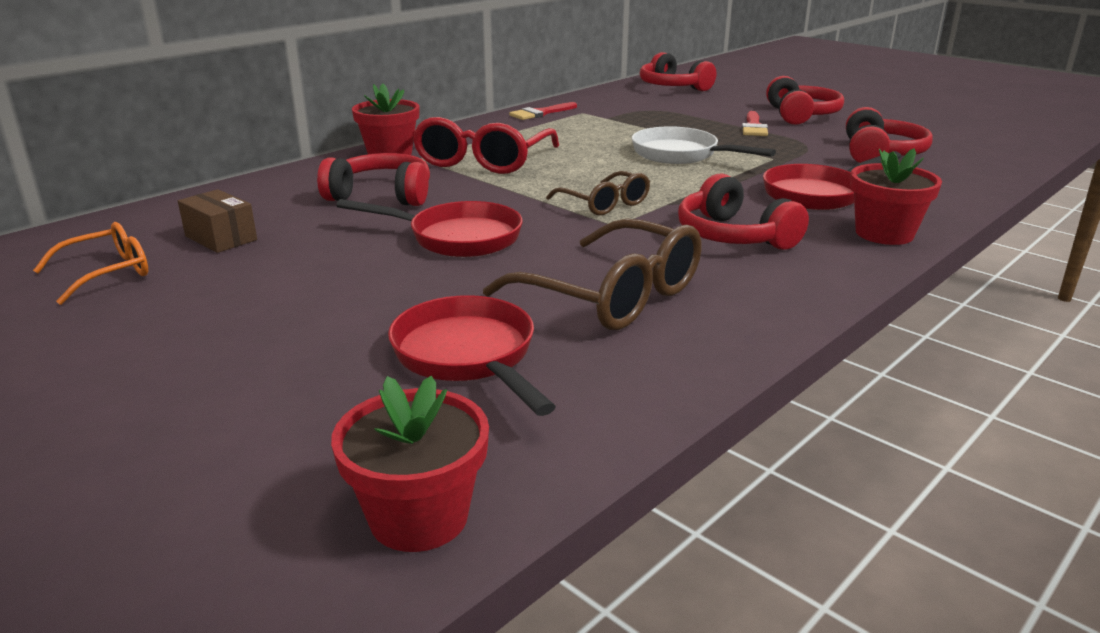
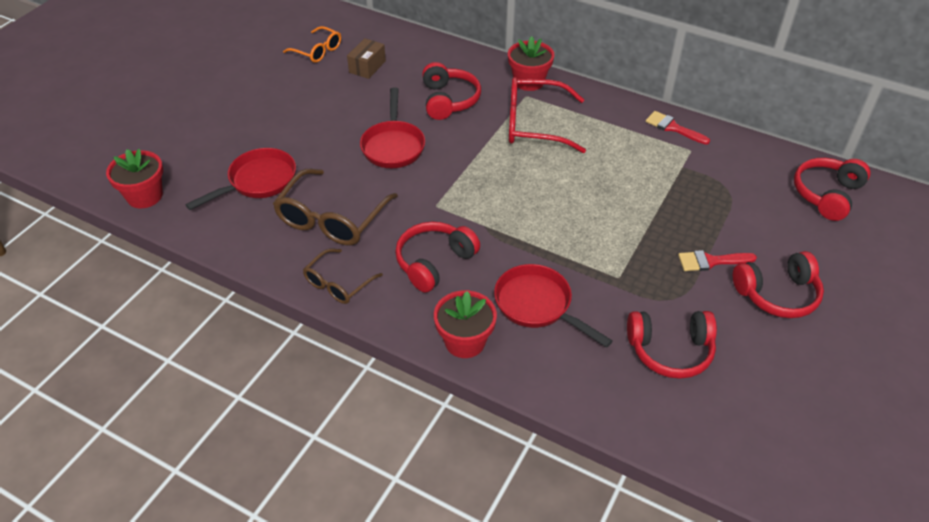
camera: 75 degrees right, 20 degrees up
(604, 204) = (471, 196): brown glasses -> brown glasses (338, 284)
(680, 154) = (600, 221): white pan -> none

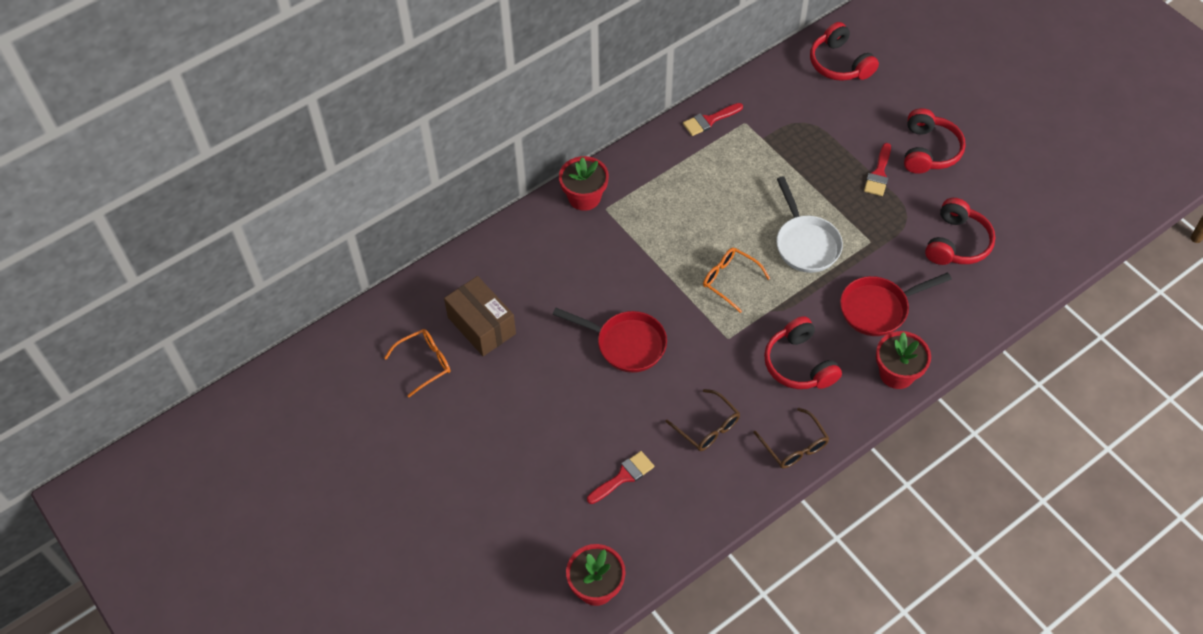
camera: 65 degrees left, 10 degrees up
(258, 181) = (623, 477): red pan -> red brush
(331, 219) = (707, 427): brown glasses -> brown glasses, size x0.59
(367, 67) = (481, 325): brown box -> brown box, size x1.54
(449, 100) = (579, 273): red headphones -> none
(501, 189) = (729, 280): none -> orange glasses
(534, 125) = (652, 219): red glasses -> none
(580, 229) = (805, 243): none -> white pan

